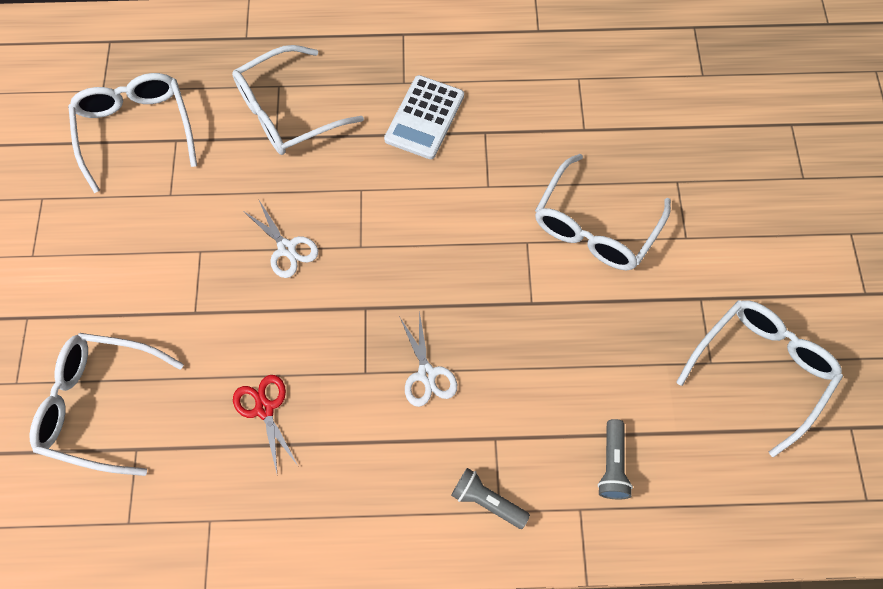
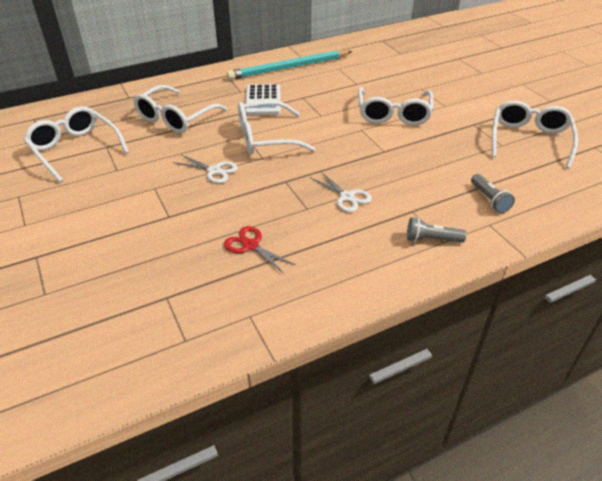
camera: 25 degrees left, 25 degrees down
(100, 405) = (123, 283): white glasses -> white glasses (265, 138)
(503, 49) = (288, 68): none -> turquoise pencil

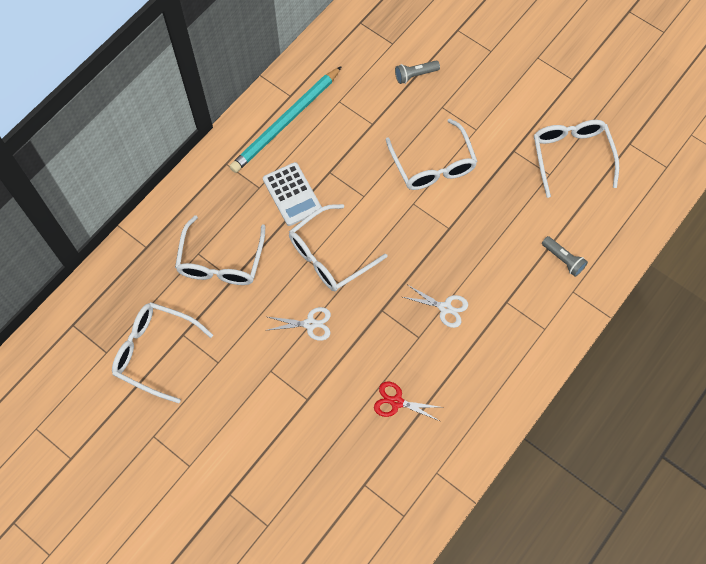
camera: 25 degrees left, 25 degrees up
(431, 239) = (535, 330): grey flashlight -> grey flashlight (415, 75)

